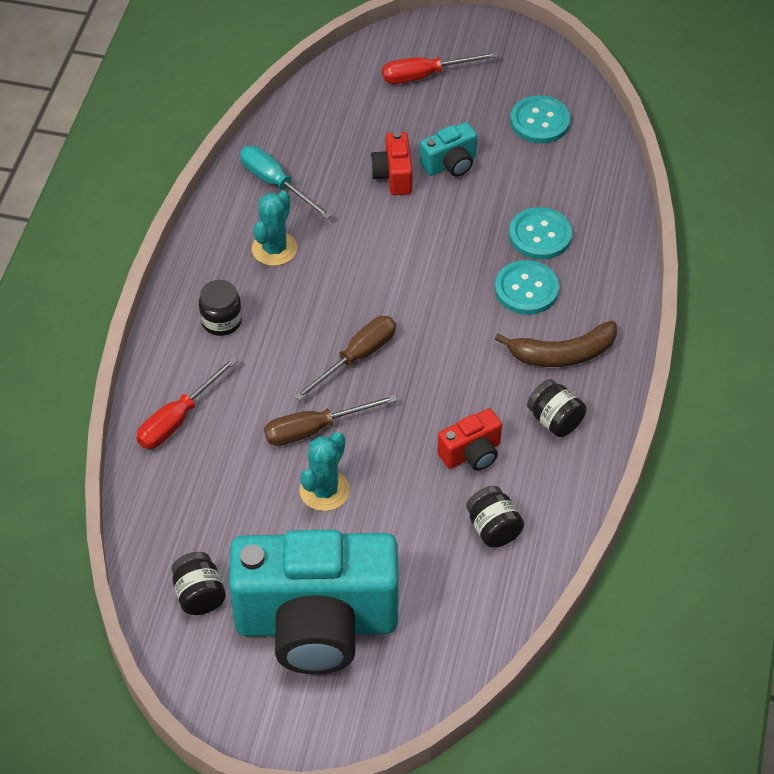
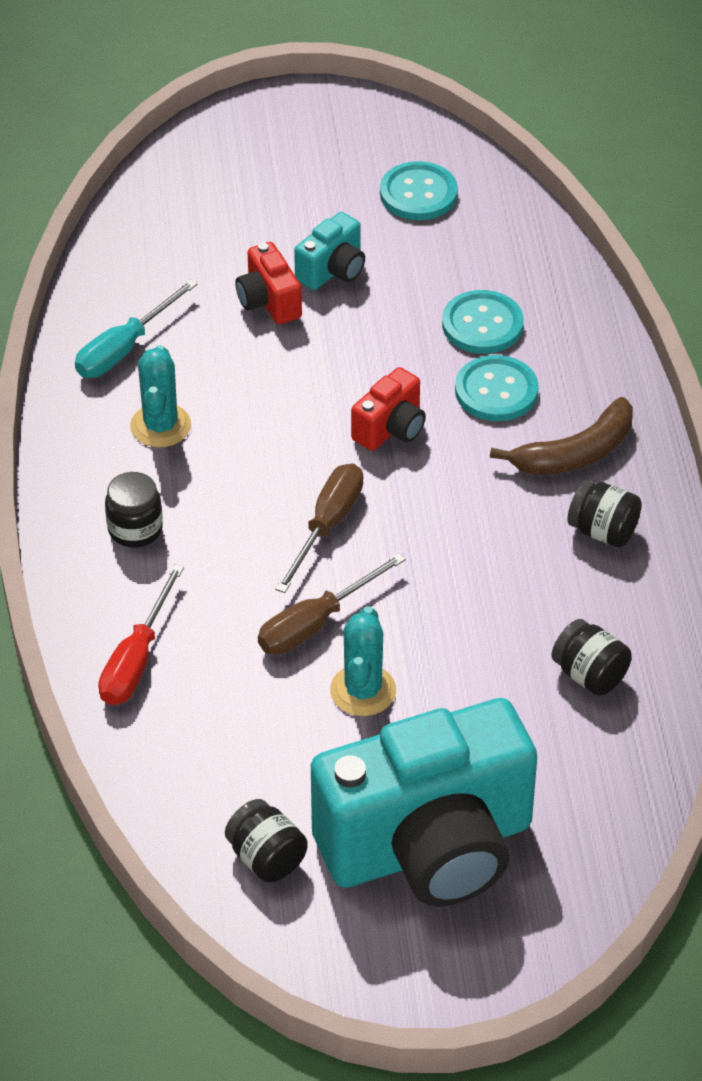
camera: 20 degrees left, 5 degrees down
(276, 183) = (124, 348): turquoise screwdriver -> turquoise screwdriver turned 75 degrees counterclockwise
(425, 75) = (251, 174): red screwdriver -> none
(471, 454) = (522, 597): red camera -> red camera (391, 429)

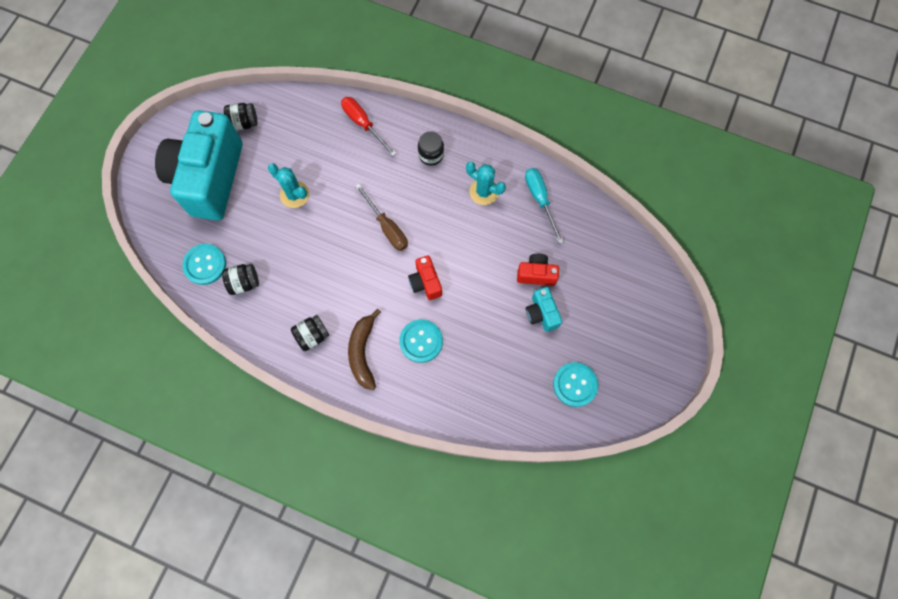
camera: 120 degrees right, 25 degrees up
(316, 623) = (339, 195): brown screwdriver -> none
(482, 325) = (466, 360): turquoise button -> turquoise button (205, 264)

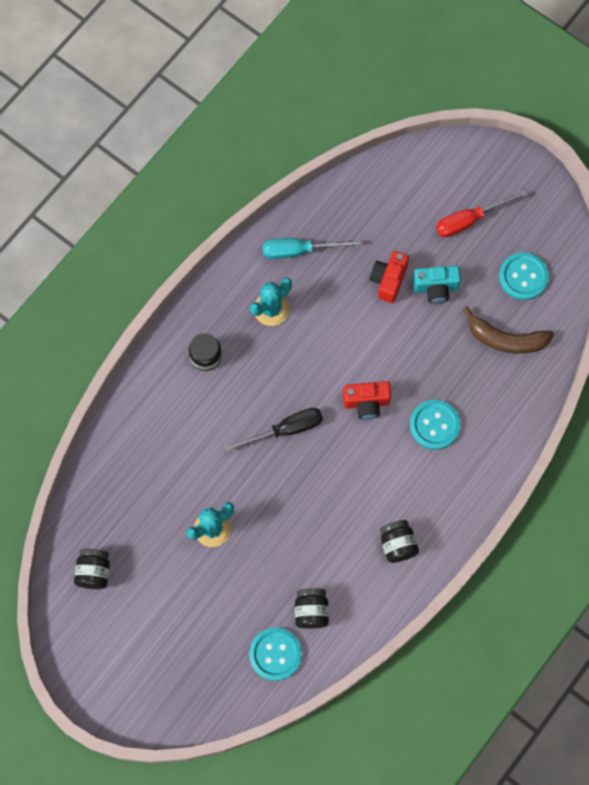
camera: 75 degrees left, 0 degrees up
(209, 178) = (159, 629): turquoise camera -> none
(363, 124) = (140, 425): red screwdriver -> red screwdriver (469, 220)
(363, 352) = (432, 492): brown banana -> brown banana (506, 339)
(387, 227) = (285, 430): brown screwdriver -> black screwdriver

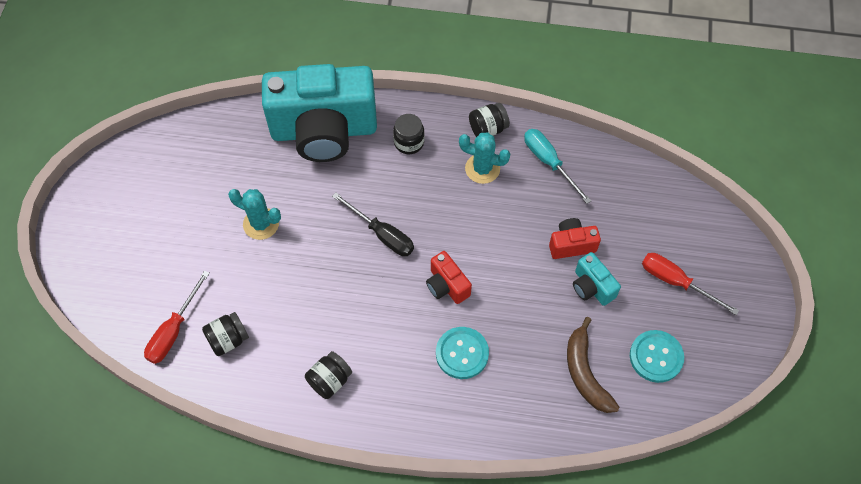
camera: 60 degrees right, 10 degrees down
(94, 572) = (176, 157): black jar -> black jar (488, 129)
(147, 424) = (324, 131): none -> turquoise camera
(275, 654) = (174, 330): turquoise button -> red screwdriver

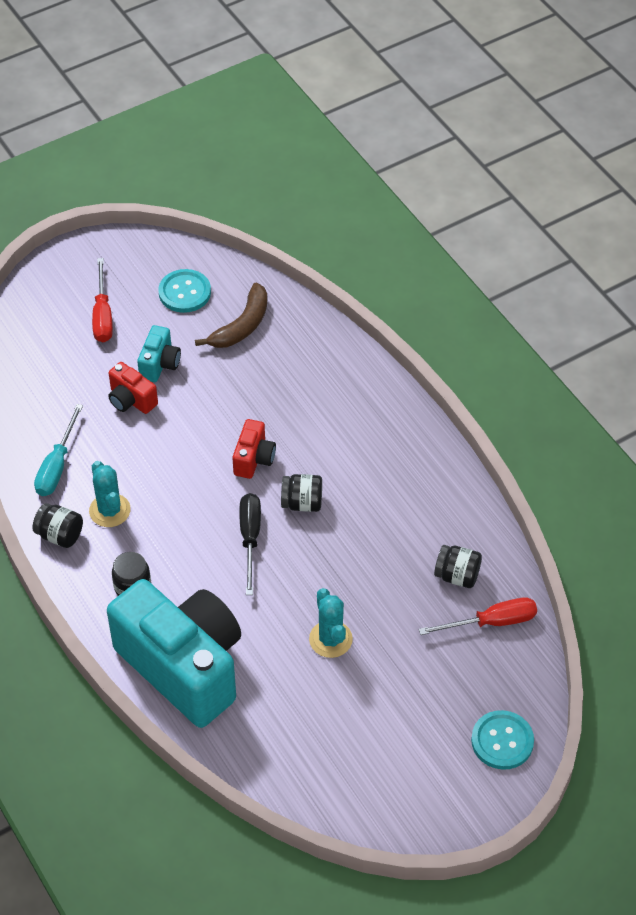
camera: 130 degrees left, 10 degrees down
(330, 380) = (416, 479): black jar -> black jar (302, 503)
(462, 353) = (304, 410): turquoise button -> turquoise button (502, 741)

